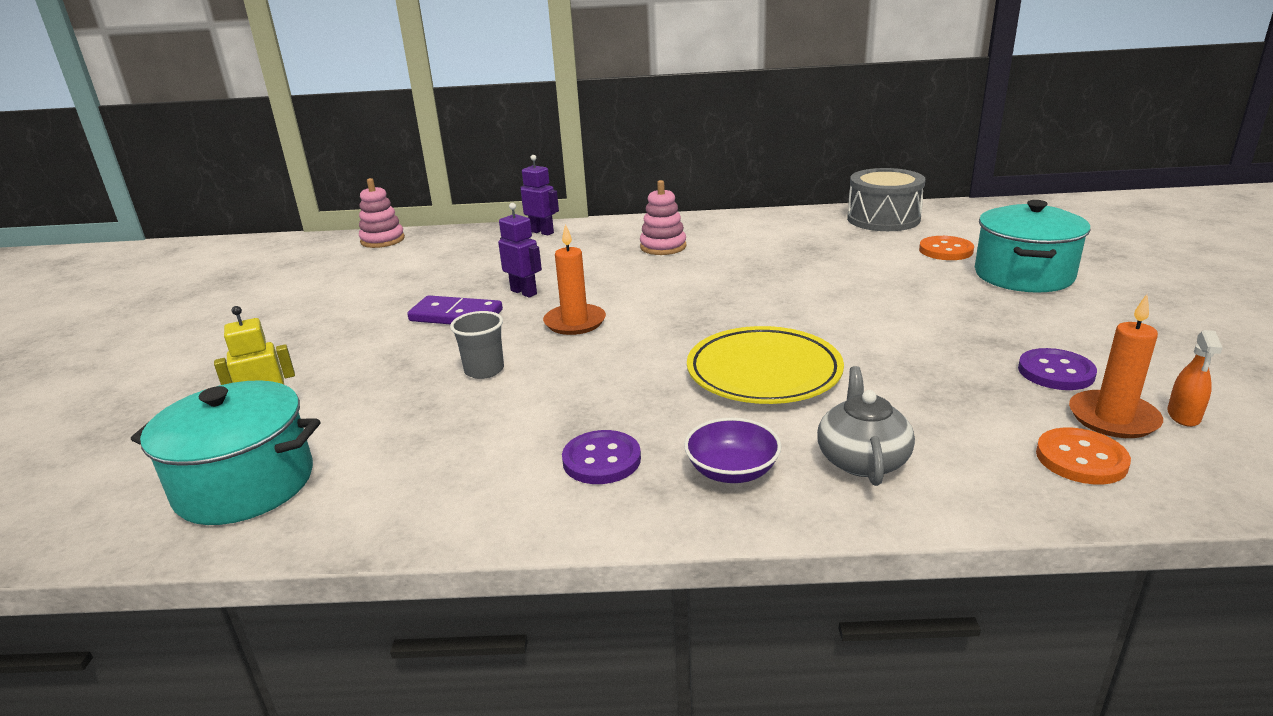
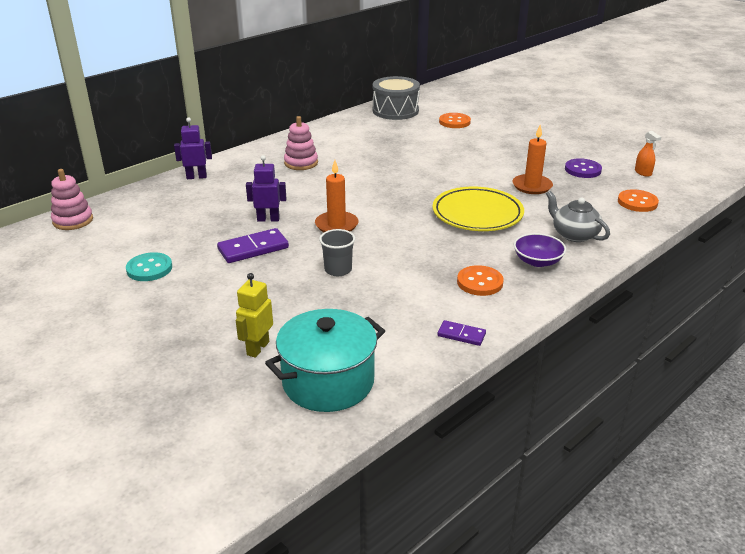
camera: 45 degrees left, 5 degrees up
(349, 300) = (149, 268): none -> turquoise button
(454, 514) = (461, 335): none -> purple domino
(601, 460) = (480, 282): purple button -> orange button
(1023, 275) = (507, 126): turquoise pot -> none
(1113, 418) = (625, 182): orange candle -> orange candle (532, 186)

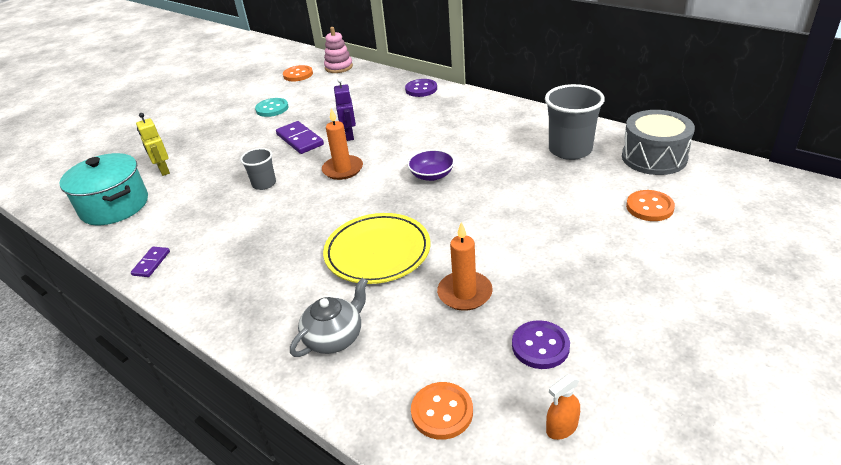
camera: 85 degrees right, 5 degrees up
(196, 177) = (421, 89): purple robot -> purple button
(257, 348) = (163, 170): yellow robot -> yellow robot turned 135 degrees counterclockwise
(301, 163) = (468, 128): pink stacking toy -> none
(367, 132) = (570, 150): none -> grey cup
(480, 282) = (234, 267): orange button -> orange button (298, 75)
(537, 261) = (272, 306): purple bowl -> purple bowl (432, 175)

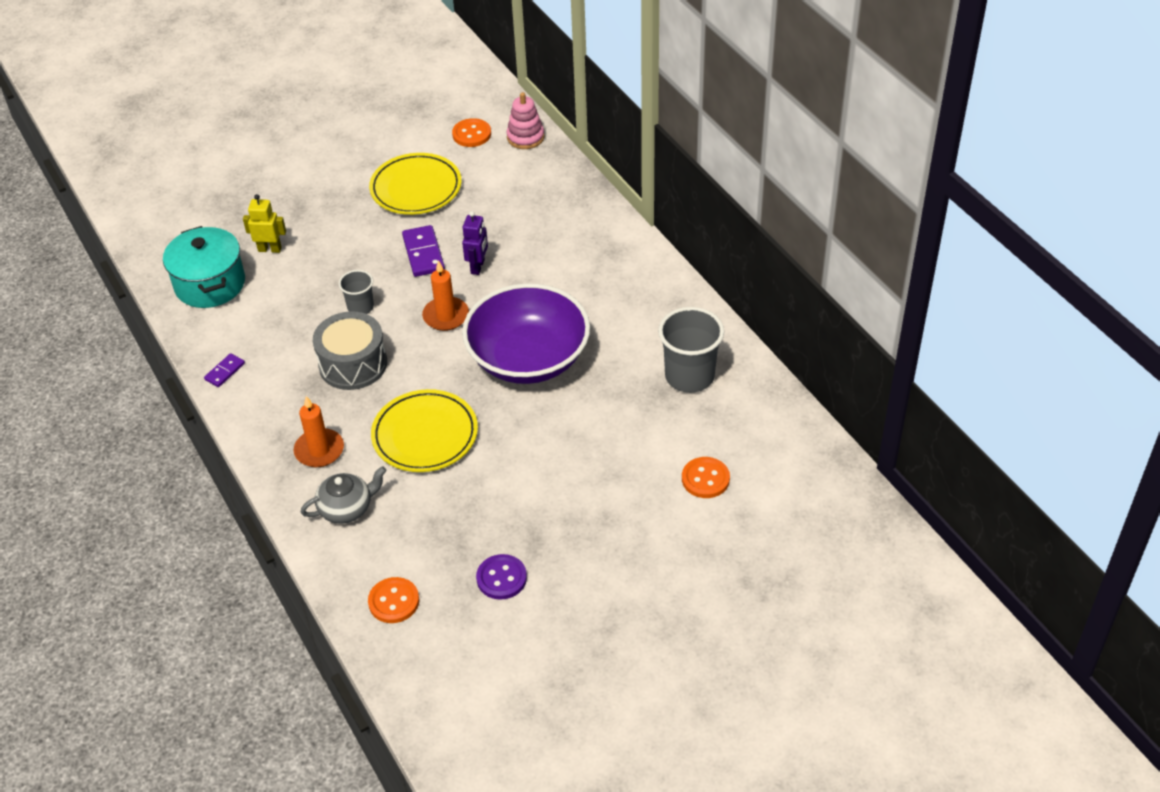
camera: 20 degrees right, 10 degrees up
(163, 170) = (270, 249): yellow robot -> yellow robot turned 105 degrees clockwise
(272, 109) = (416, 188): turquoise button -> yellow plate
(421, 89) = (597, 217): purple button -> none
(432, 175) = (528, 358): purple bowl -> purple bowl, size x2.41
(465, 293) = (474, 507): orange candle -> orange candle (319, 450)
(561, 428) = (471, 646): orange spray bottle -> none
(654, 157) = (765, 419): grey drum -> grey drum (353, 364)

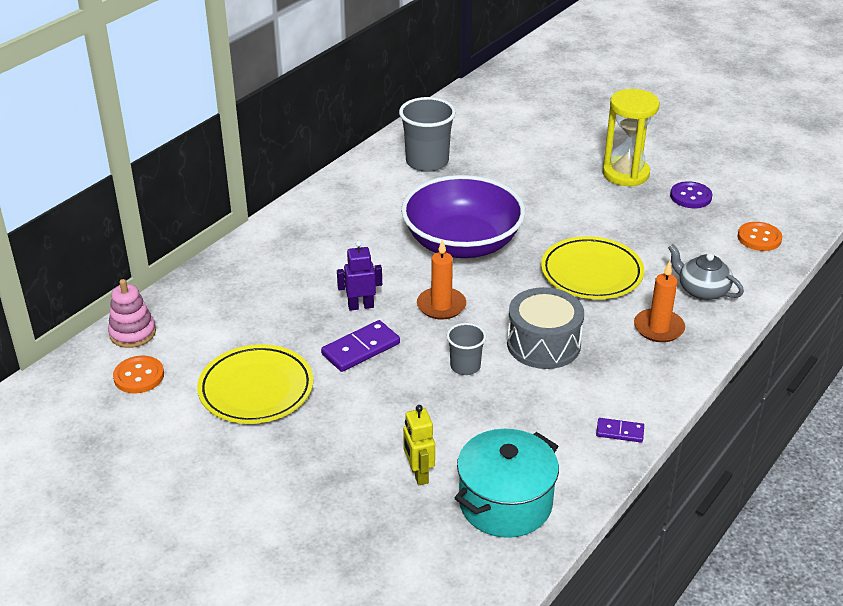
camera: 115 degrees left, 10 degrees down
(578, 539) = (625, 174): none -> yellow hourglass
(705, 479) = (525, 135): orange button -> none

